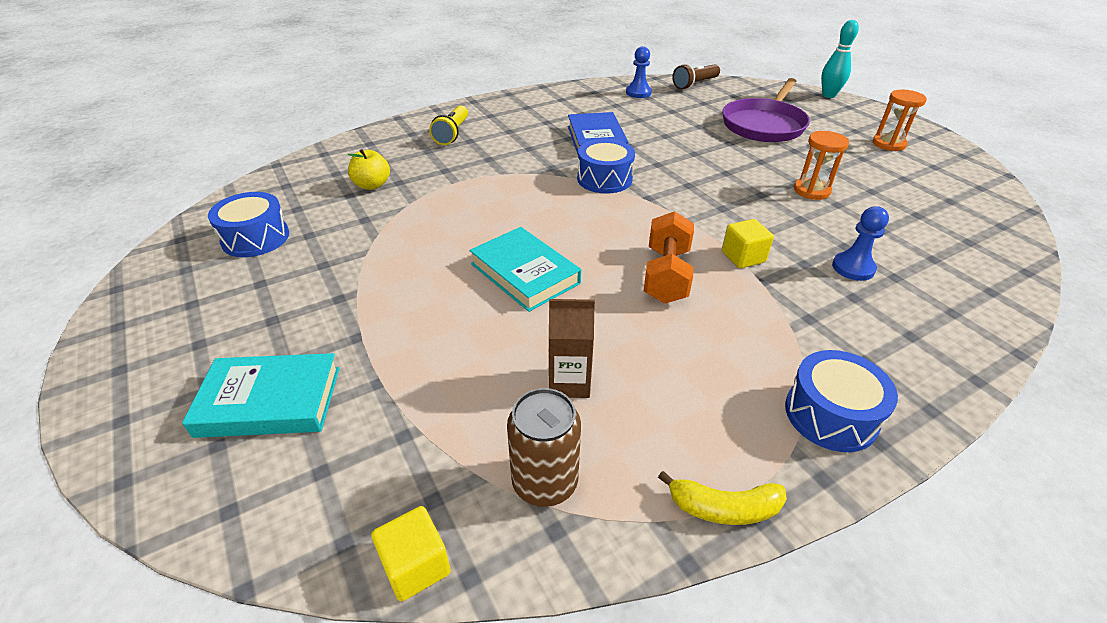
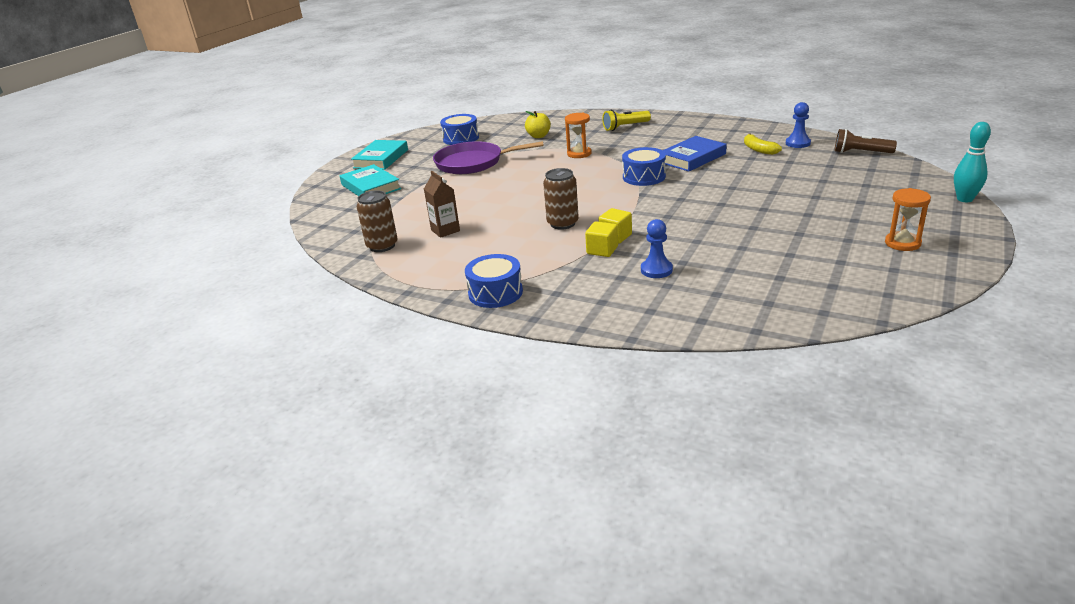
camera: 60 degrees right, 10 degrees down
(416, 566) = (324, 240): yellow cube -> yellow cube (602, 250)
(525, 273) = (513, 194): turquoise book -> turquoise book (381, 159)
(666, 275) = (562, 223): orange dumbbell -> brown can
(723, 508) = (405, 283): yellow banana -> yellow banana (759, 150)
(764, 125) = (834, 193): purple pan -> purple pan (473, 163)
(811, 191) = (747, 235): orange hourglass -> orange hourglass (579, 154)

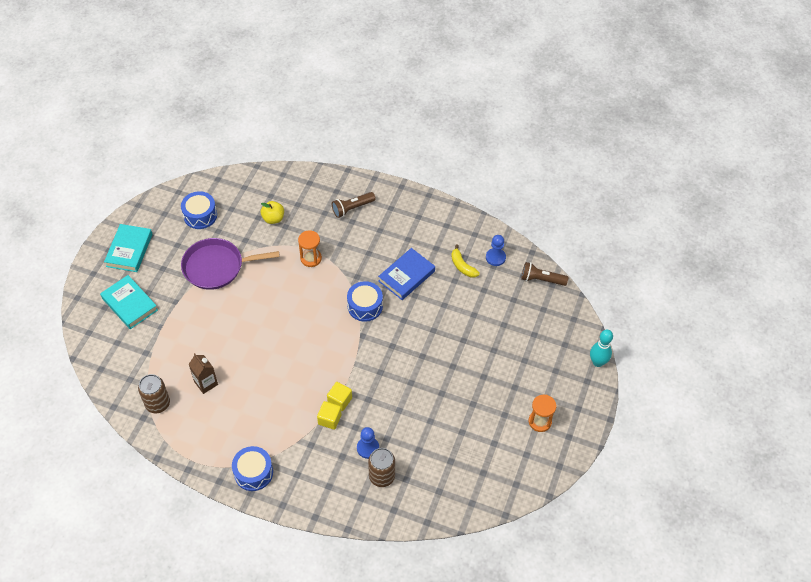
camera: 10 degrees left, 25 degrees up
(562, 223) = (299, 378): brown can -> brown can (382, 476)
(625, 127) = (352, 208): yellow flashlight -> brown flashlight

